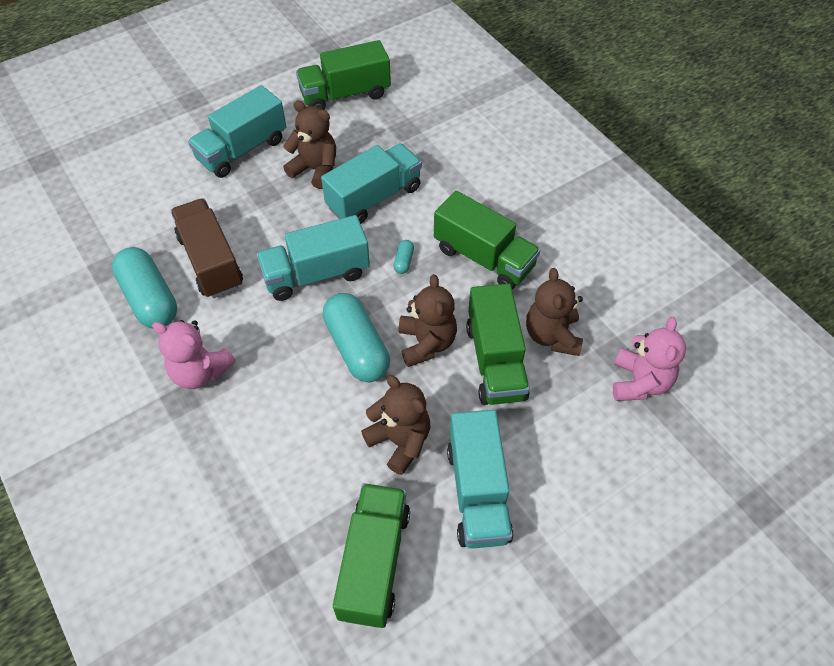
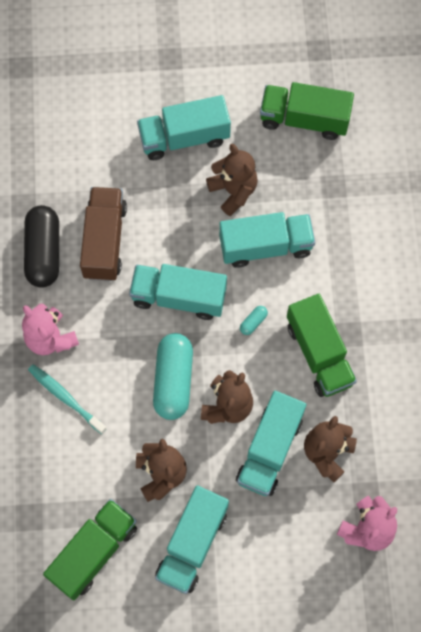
camera: 30 degrees right, 15 degrees up
(149, 299) = (43, 252): turquoise capsule -> black capsule
(249, 420) = (65, 397): none -> turquoise toothbrush
(495, 361) = (269, 450): green truck -> turquoise truck

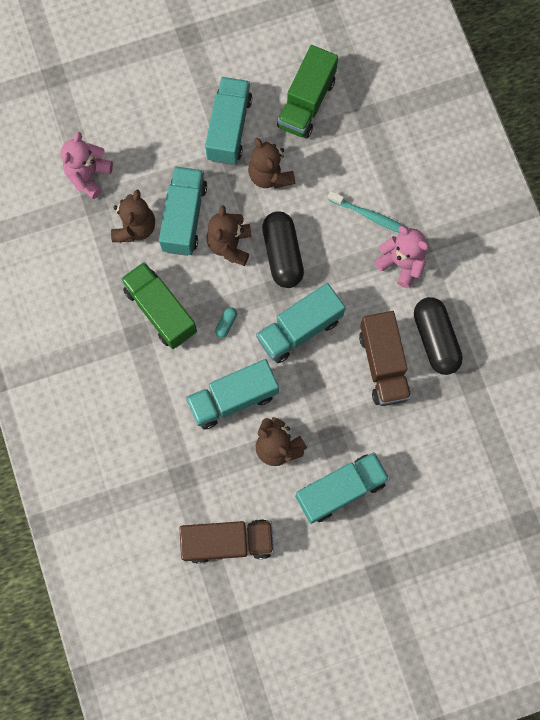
camera: 165 degrees right, 5 degrees up
(173, 380) = (282, 254): turquoise capsule -> black capsule
(178, 297) = (299, 329): turquoise truck -> turquoise truck turned 150 degrees clockwise
(304, 119) = (228, 542): green truck -> brown truck

